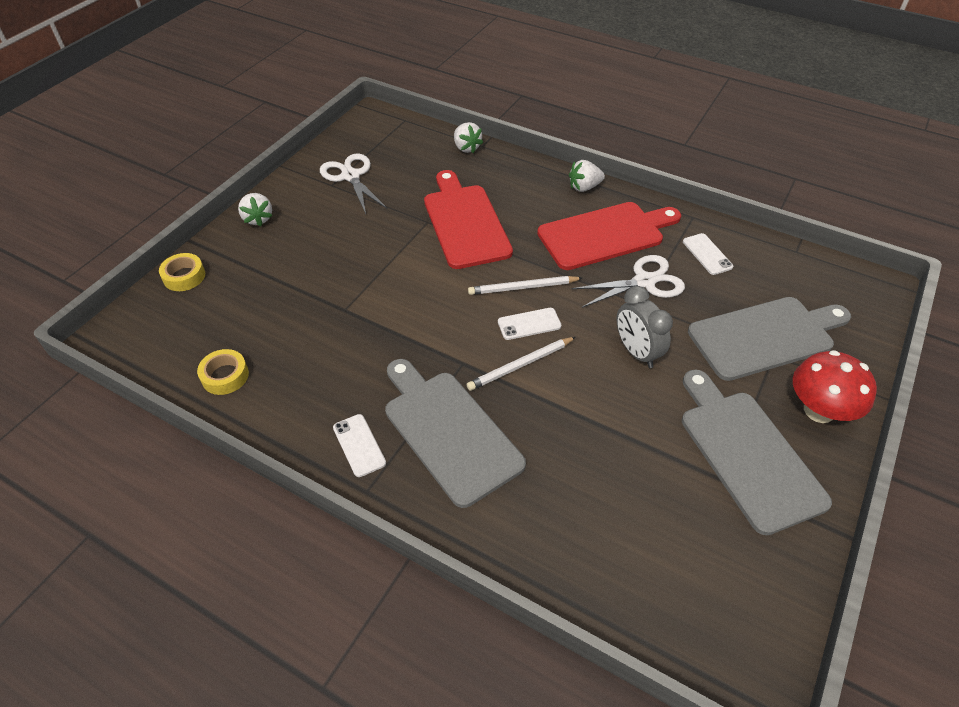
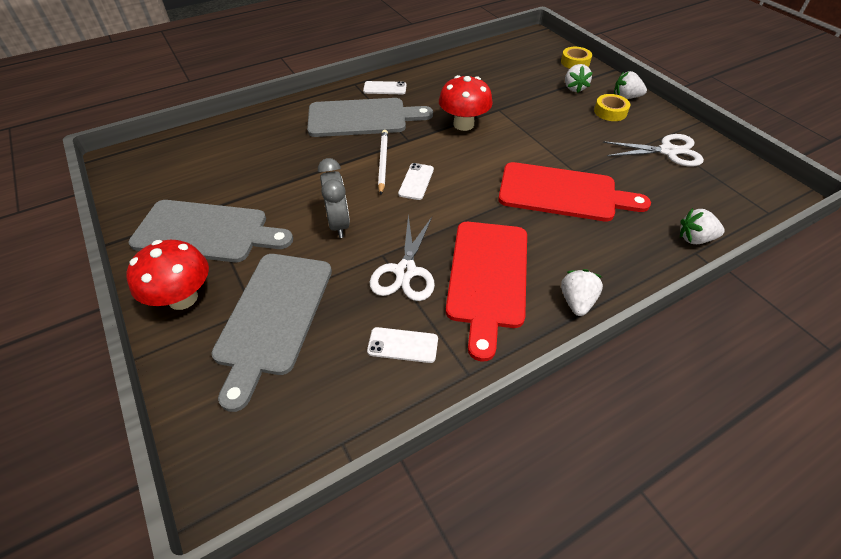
camera: 120 degrees right, 0 degrees up
(225, 376) = (474, 61): yellow tape -> yellow tape (610, 112)
(256, 261) = (574, 88): none -> white strawberry
(398, 327) = (463, 124): none -> red mushroom
(522, 288) = (457, 194): white pencil -> none
(636, 352) = (339, 224): grey clock -> grey clock turned 75 degrees clockwise

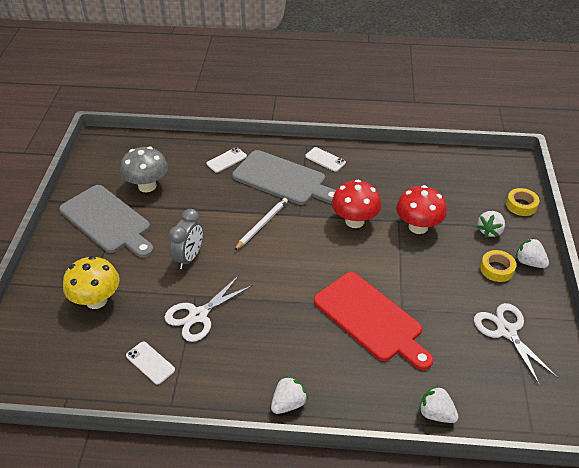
camera: 35 degrees right, 5 degrees down
(183, 298) = (60, 259): red mushroom -> red mushroom (418, 227)
(222, 179) = (147, 186): none -> grey mushroom
(273, 317) = (96, 300): grey cutting board -> yellow mushroom
(416, 181) = (270, 252): white phone -> white phone (226, 160)
(488, 278) = (246, 351): red cutting board -> none
(668, 151) = (506, 331): white scissors -> white scissors turned 150 degrees counterclockwise

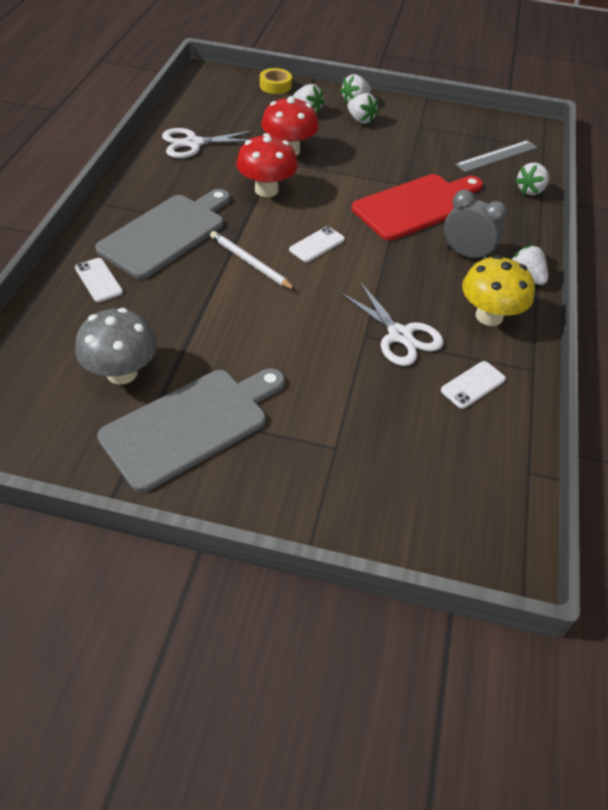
camera: 85 degrees left, 5 degrees up
(96, 300) = (361, 439): yellow mushroom -> yellow mushroom (489, 316)
(189, 258) = (295, 336): grey clock -> grey clock (466, 254)
(325, 159) = (142, 192): white phone -> white phone (317, 245)
(489, 384) = (497, 156): none -> grey ruler
(497, 269) = (360, 120): yellow tape -> white strawberry
(506, 331) = (438, 133): white scissors -> white scissors (193, 143)

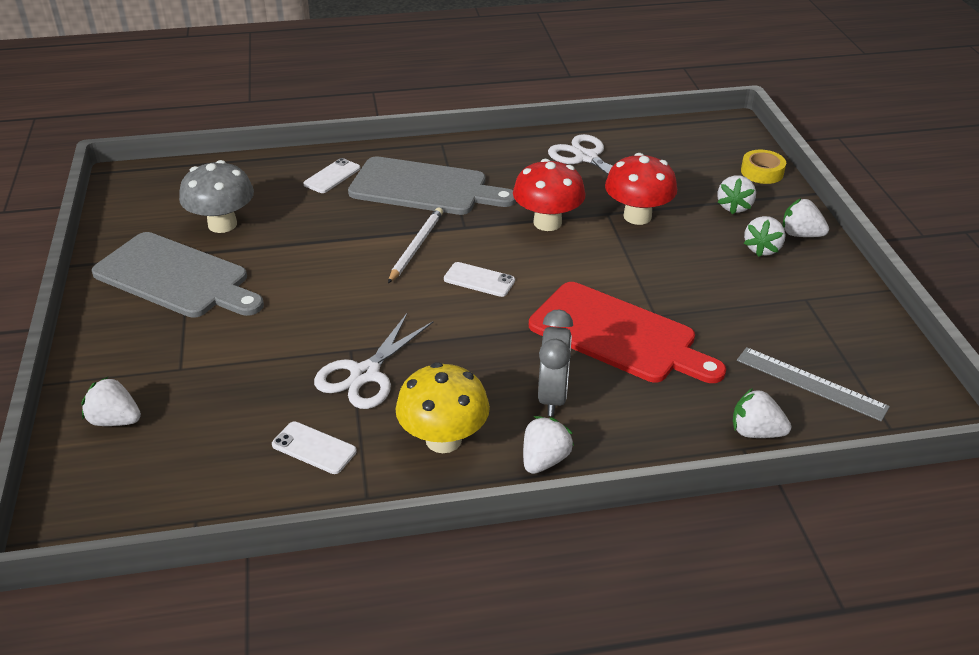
camera: 70 degrees right, 10 degrees down
(388, 507) = (115, 420): none -> white strawberry

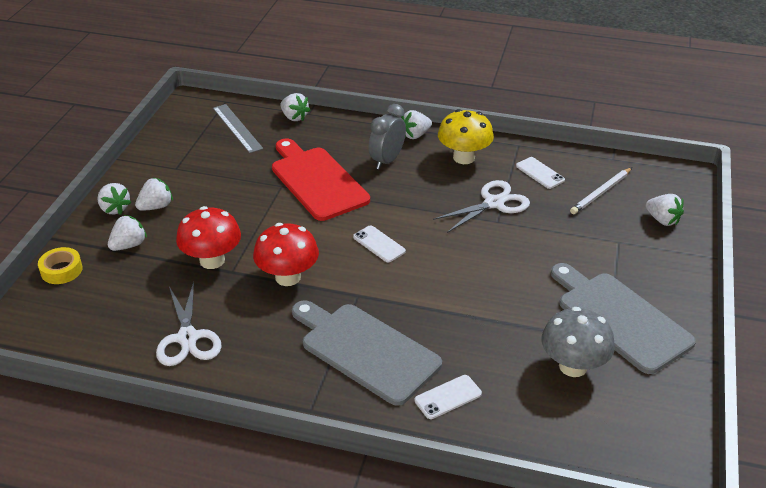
camera: 155 degrees left, 0 degrees up
(416, 246) = (409, 288): white pencil -> white pencil (601, 193)

